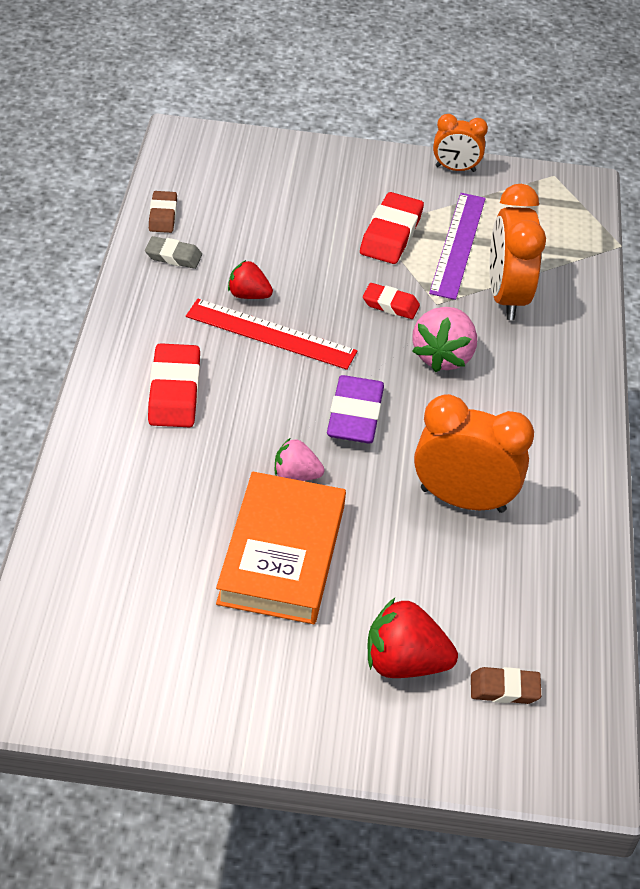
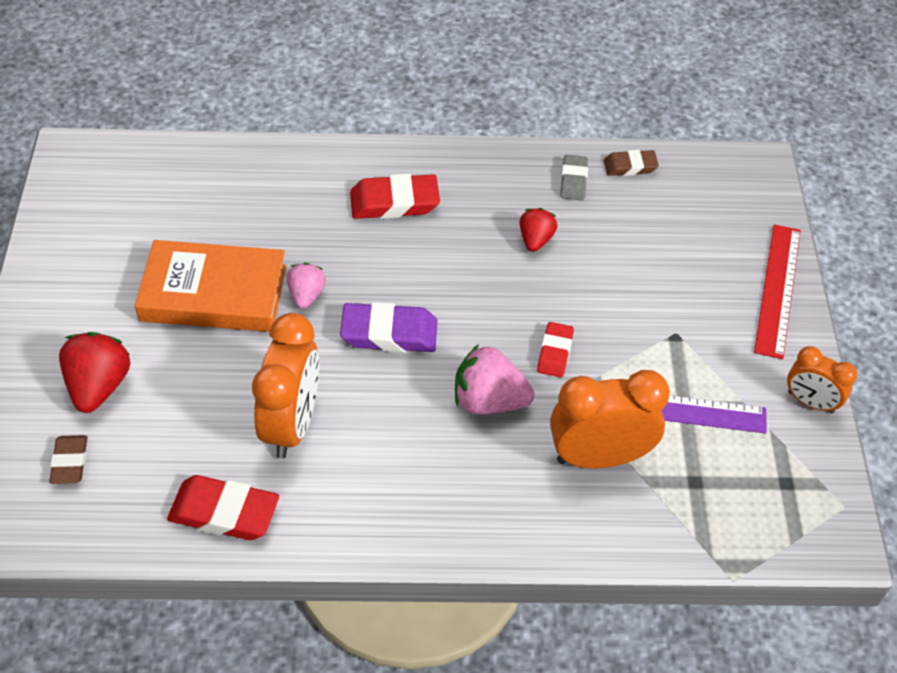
camera: 85 degrees right, 5 degrees up
(271, 334) = (486, 261): red ruler -> red ruler (778, 289)
(391, 234) = (668, 347): red eraser -> red eraser (224, 512)
(455, 169) = (810, 402): orange clock -> orange clock turned 60 degrees counterclockwise

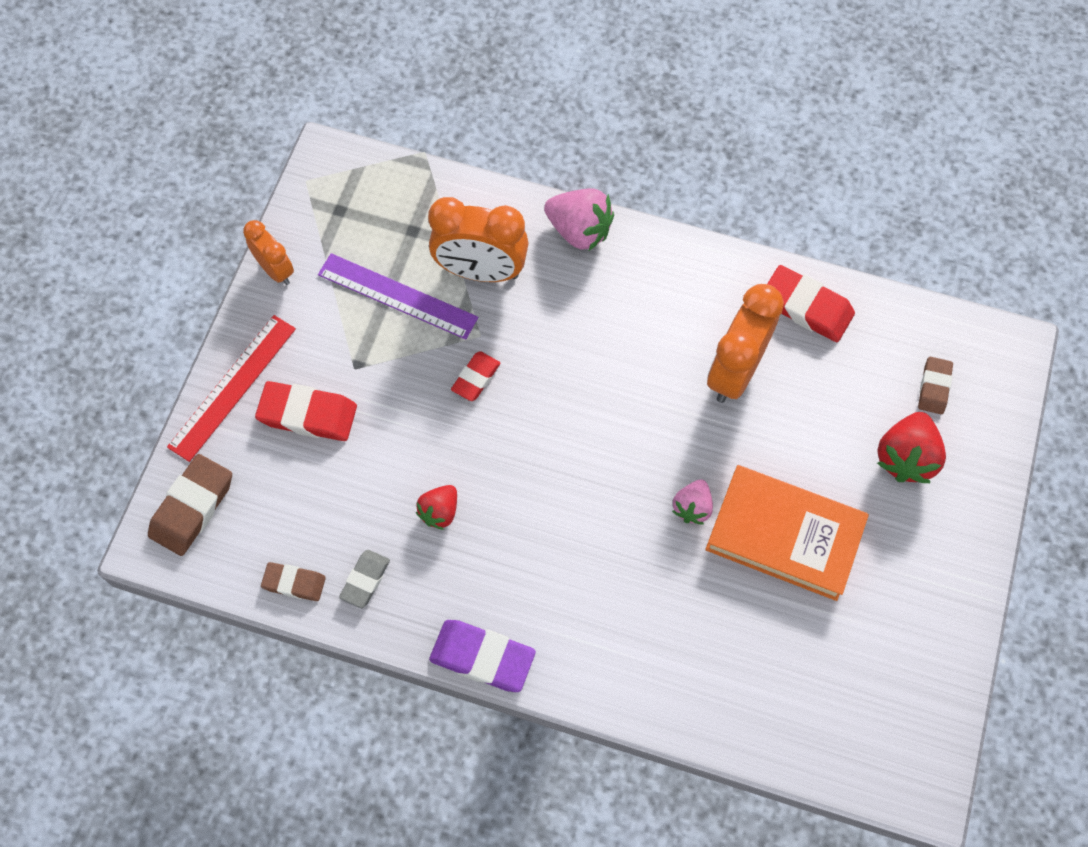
camera: 160 degrees left, 15 degrees up
(389, 333) = (622, 441): purple eraser -> purple eraser (482, 657)
(394, 202) = (570, 604): red eraser -> red eraser (308, 414)
(488, 401) = (554, 347): pink strawberry -> pink strawberry (579, 231)
(746, 195) = (192, 507): none -> brown eraser

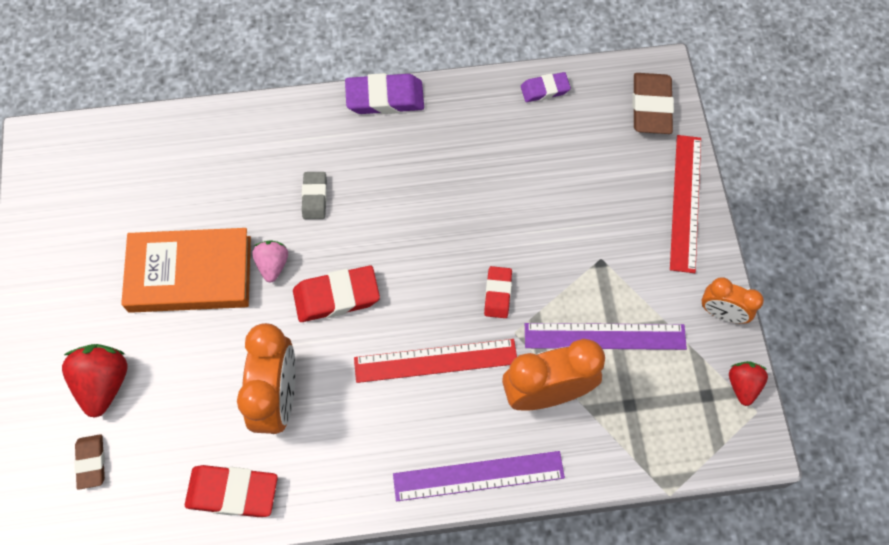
camera: 155 degrees right, 0 degrees up
(294, 583) = (545, 89): brown eraser -> purple eraser
(308, 414) = (613, 207): red eraser -> red eraser (336, 296)
(365, 580) = (496, 112): grey eraser -> grey eraser (314, 197)
(439, 511) = (469, 179): red strawberry -> red strawberry (742, 385)
(569, 342) = (435, 360): none -> red ruler
(579, 231) = (478, 476): pink strawberry -> purple ruler

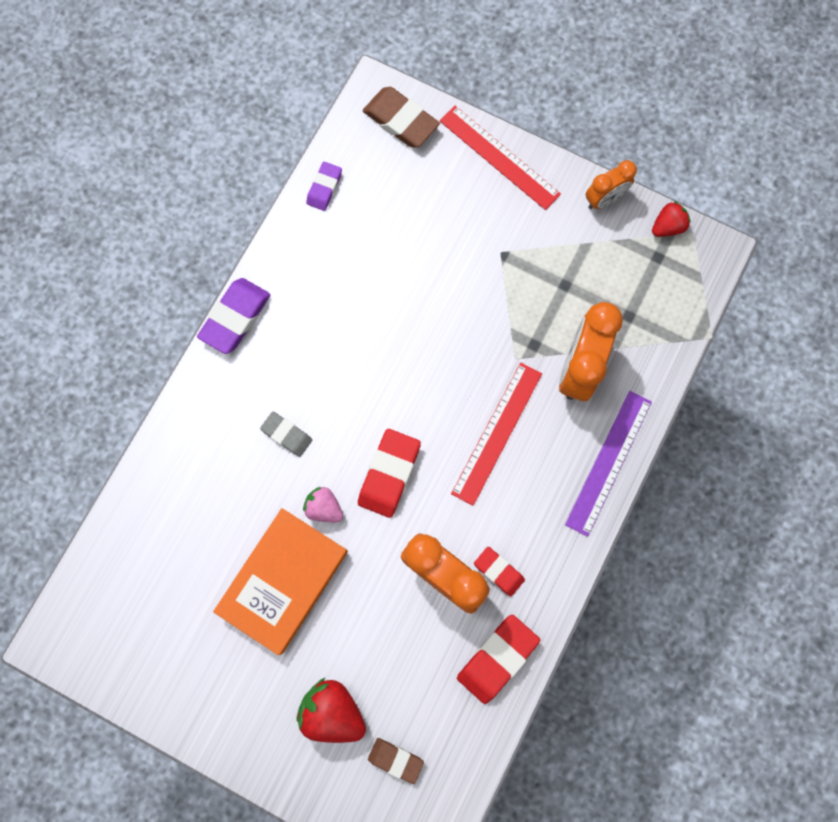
camera: 55 degrees left, 10 degrees up
(498, 294) = (475, 348): red eraser -> red eraser (499, 571)
(604, 336) = (564, 294): purple ruler -> none
(742, 385) = (667, 227): red strawberry -> red strawberry turned 105 degrees clockwise

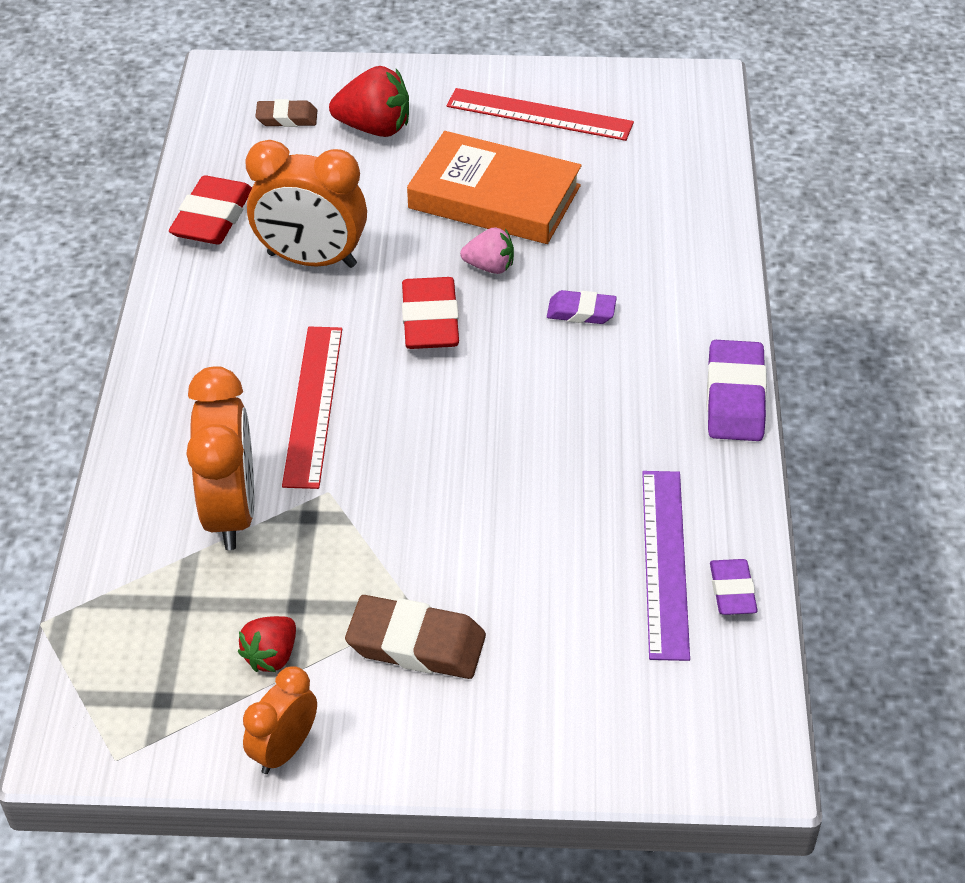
camera: 155 degrees right, 30 degrees down
(283, 581) = (494, 197): orange book -> orange book turned 75 degrees counterclockwise
(287, 435) = (581, 312): grey eraser -> purple eraser
(400, 121) = (682, 734): brown eraser -> brown eraser (416, 644)
(499, 157) = (489, 745): red ruler -> red ruler (539, 115)
(499, 571) = (246, 283): red eraser -> none
(609, 462) = (147, 427): purple ruler -> purple ruler (664, 562)
(667, 227) = (161, 750): red strawberry -> red strawberry (271, 656)

